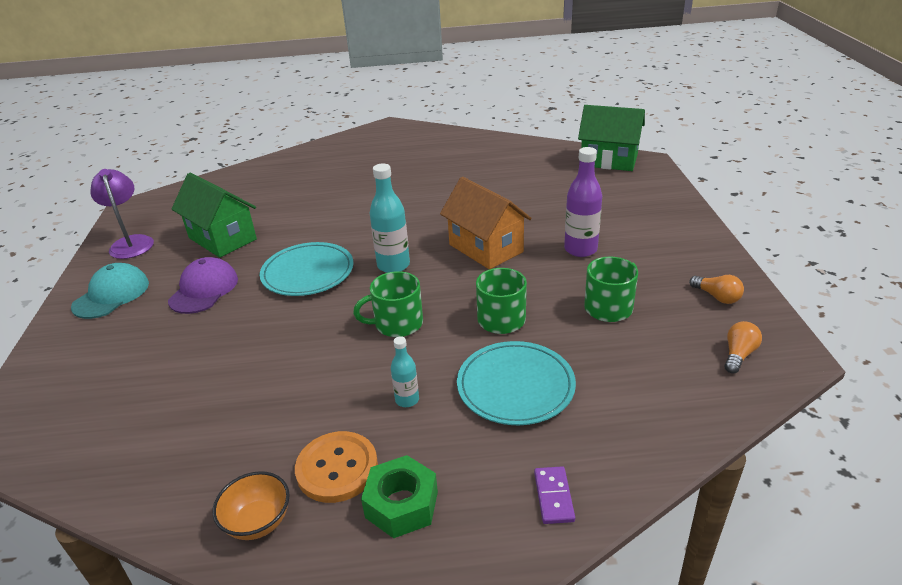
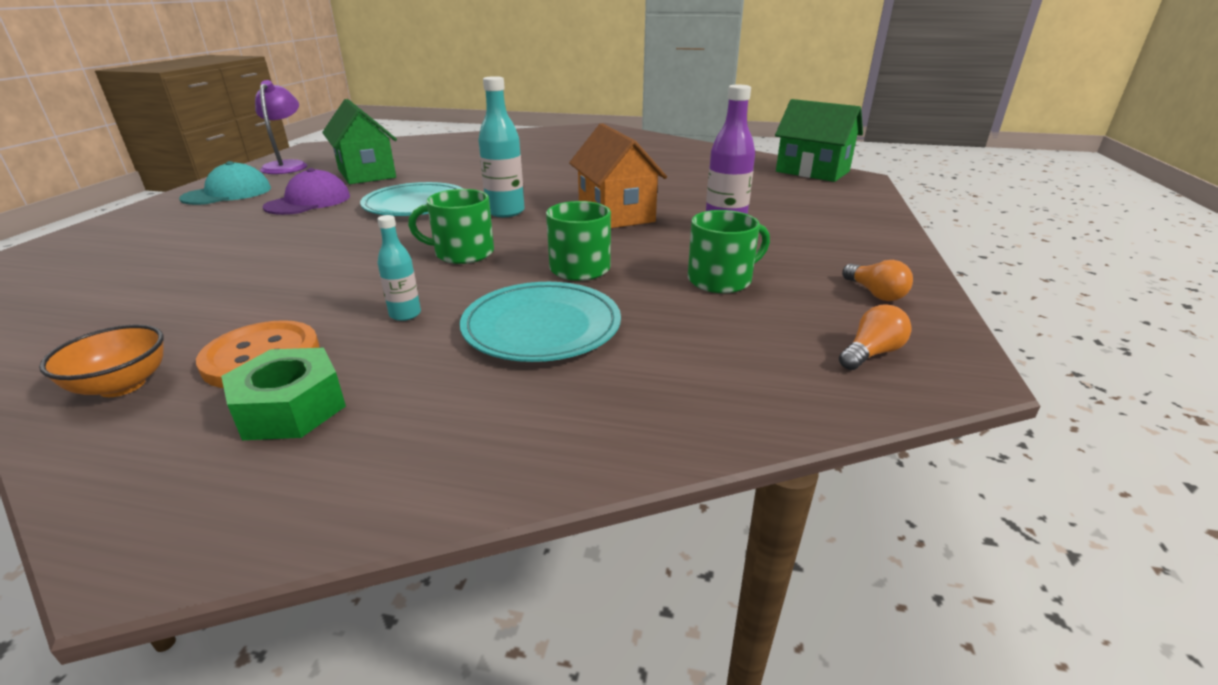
camera: 15 degrees right, 5 degrees down
(553, 496) = (485, 447): purple domino -> none

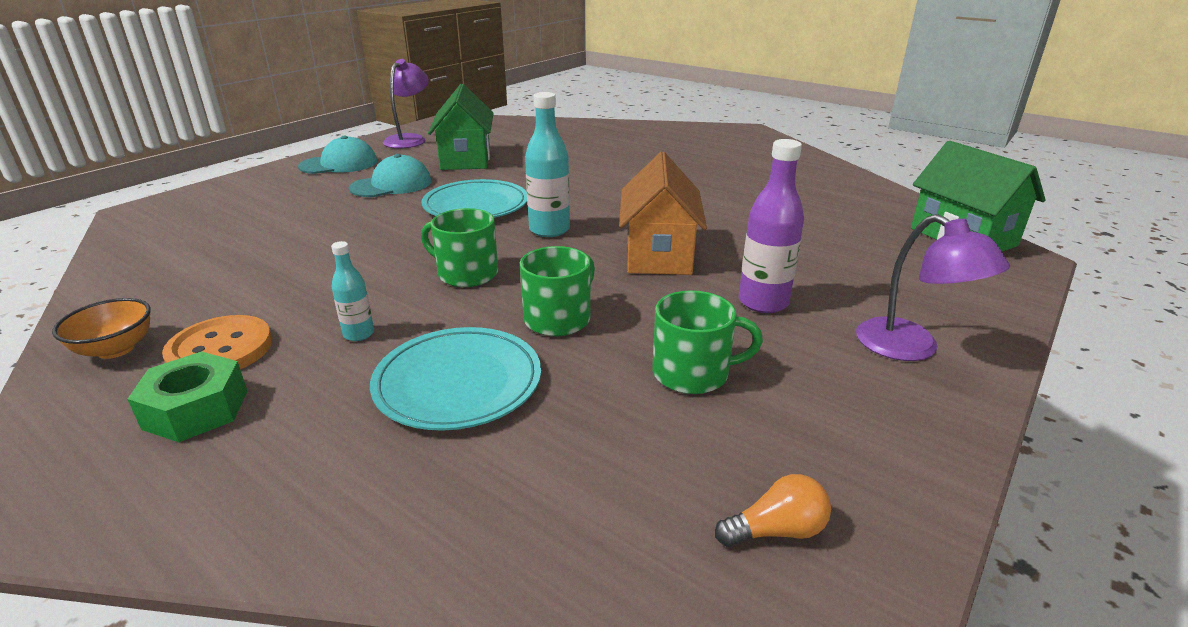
camera: 25 degrees right, 0 degrees up
(308, 202) = (391, 185): purple cap -> turquoise cap
(845, 236) = (911, 348): none -> purple lamp
(875, 293) = (868, 445): orange light bulb -> none

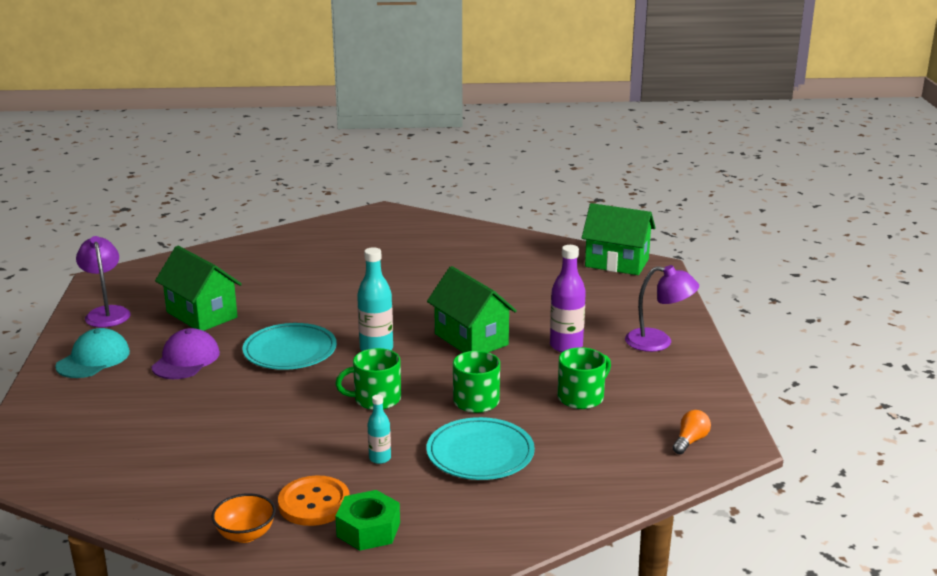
camera: 40 degrees left, 5 degrees down
(391, 185) = (186, 360): turquoise cap -> purple cap
(658, 254) = (471, 339): orange house -> green house

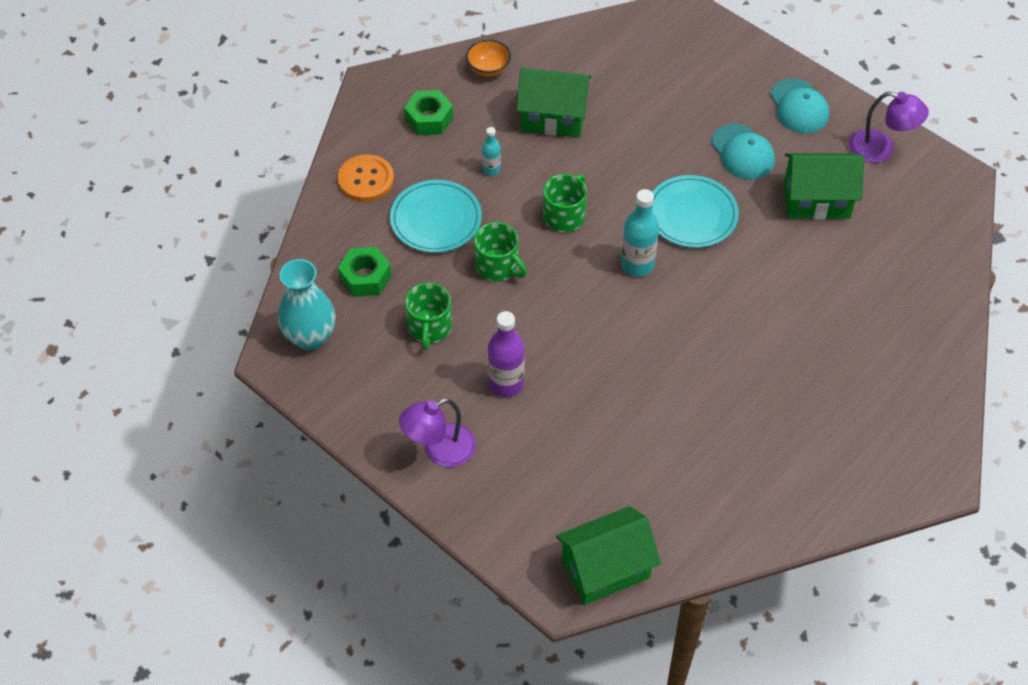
camera: 135 degrees right, 30 degrees up
(186, 360) = (742, 152): purple cap -> turquoise cap
(314, 503) = (482, 112): orange button -> orange button (366, 180)
(471, 339) = (586, 333): green house -> green house (553, 118)
(595, 451) = (365, 277): none -> green nut
(690, 441) = (310, 337): orange light bulb -> turquoise vase

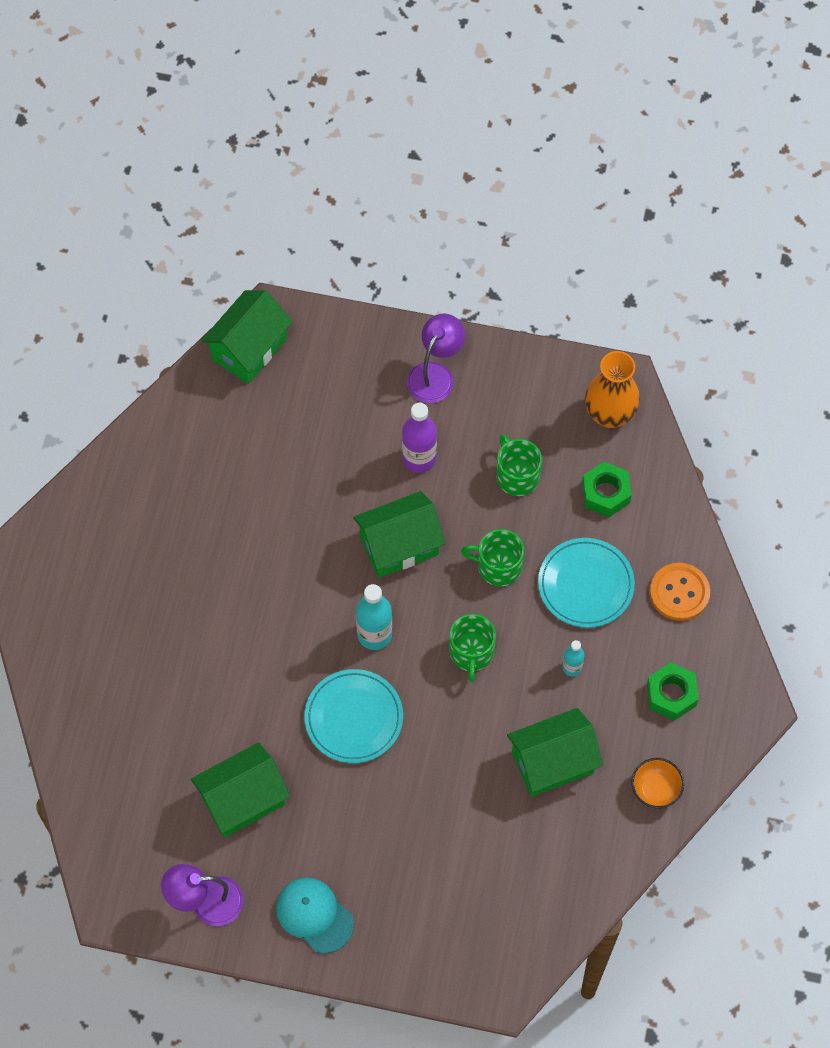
camera: 150 degrees right, 10 degrees up
(310, 337) = (609, 414): turquoise vase -> orange vase
(572, 321) = (399, 546): none -> green house
(742, 152) = (343, 822): turquoise cap -> none

